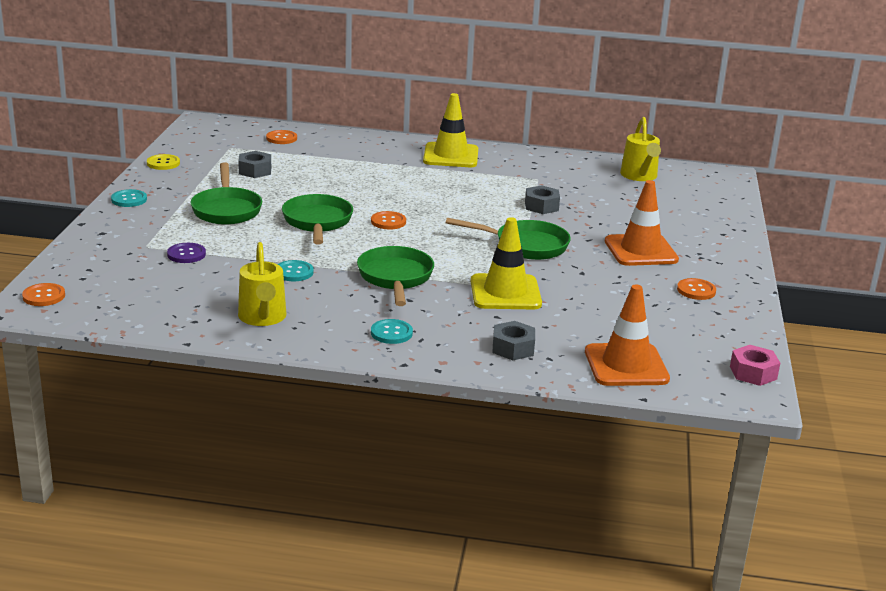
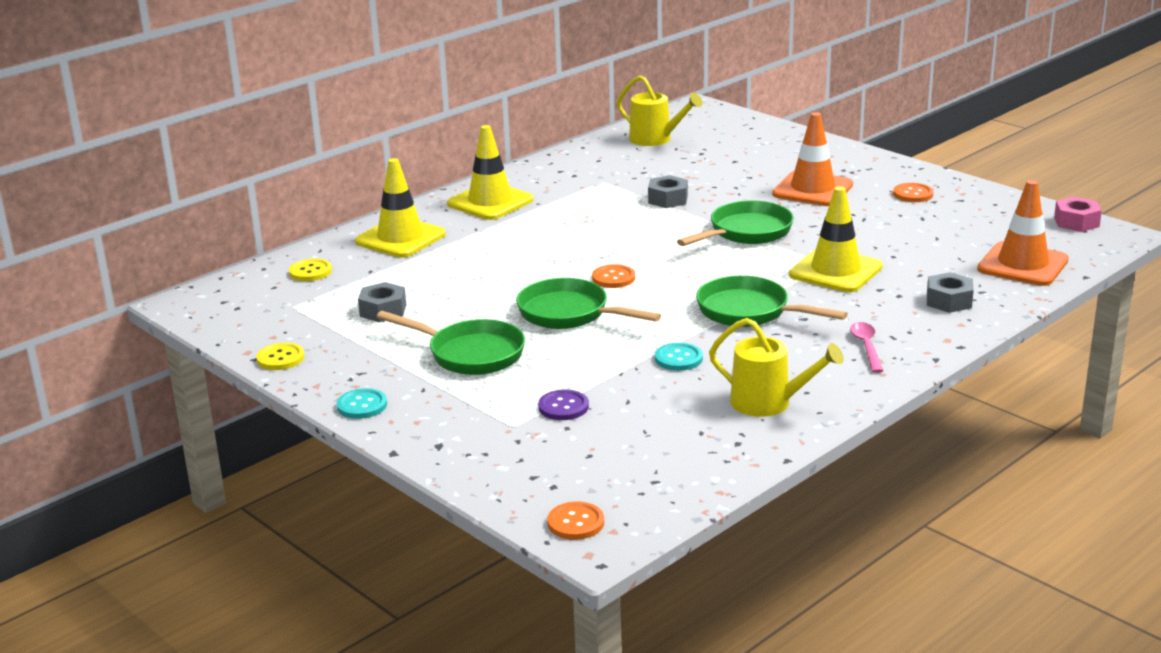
camera: 50 degrees left, 0 degrees up
(281, 138) = (310, 272): orange button -> yellow button
(360, 147) = (400, 238): none -> yellow traffic cone
(391, 333) = (866, 347): turquoise button -> pink spoon

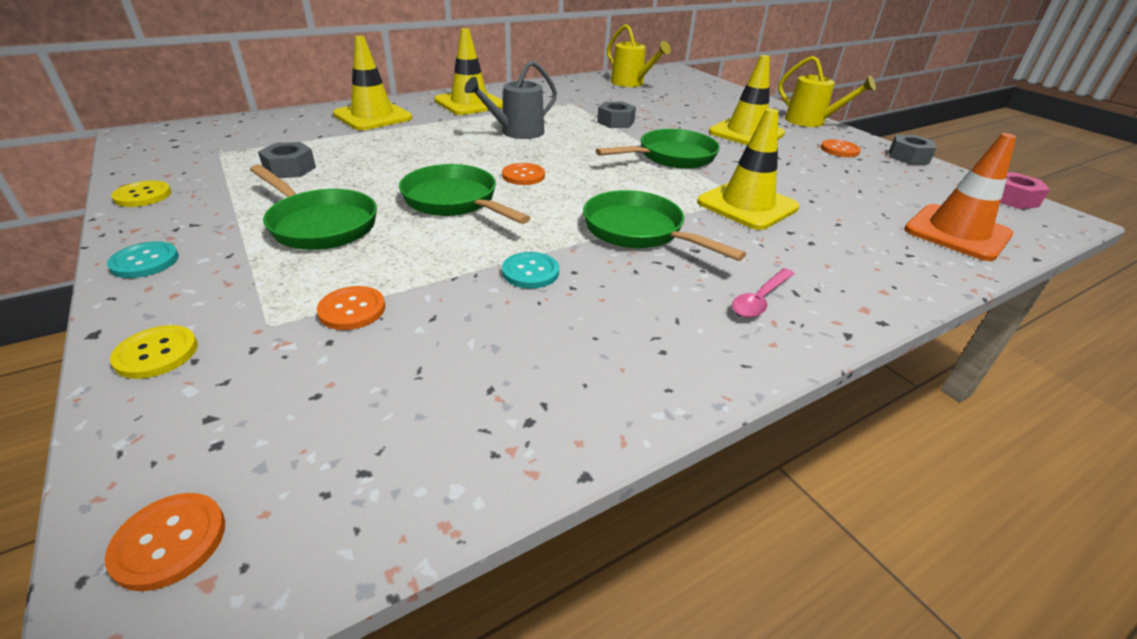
camera: 10 degrees right, 10 degrees up
(310, 272) = (272, 129): yellow button -> yellow button (156, 353)
(563, 407) = (352, 310): purple button -> orange button
(571, 231) = (517, 132): none -> grey watering can
(769, 403) = (605, 359): yellow watering can -> yellow watering can (810, 122)
(812, 189) = (746, 133): orange traffic cone -> yellow traffic cone
(866, 347) = (760, 299): pink spoon -> pink spoon turned 150 degrees counterclockwise
(949, 301) = (870, 259): grey nut -> grey nut (908, 157)

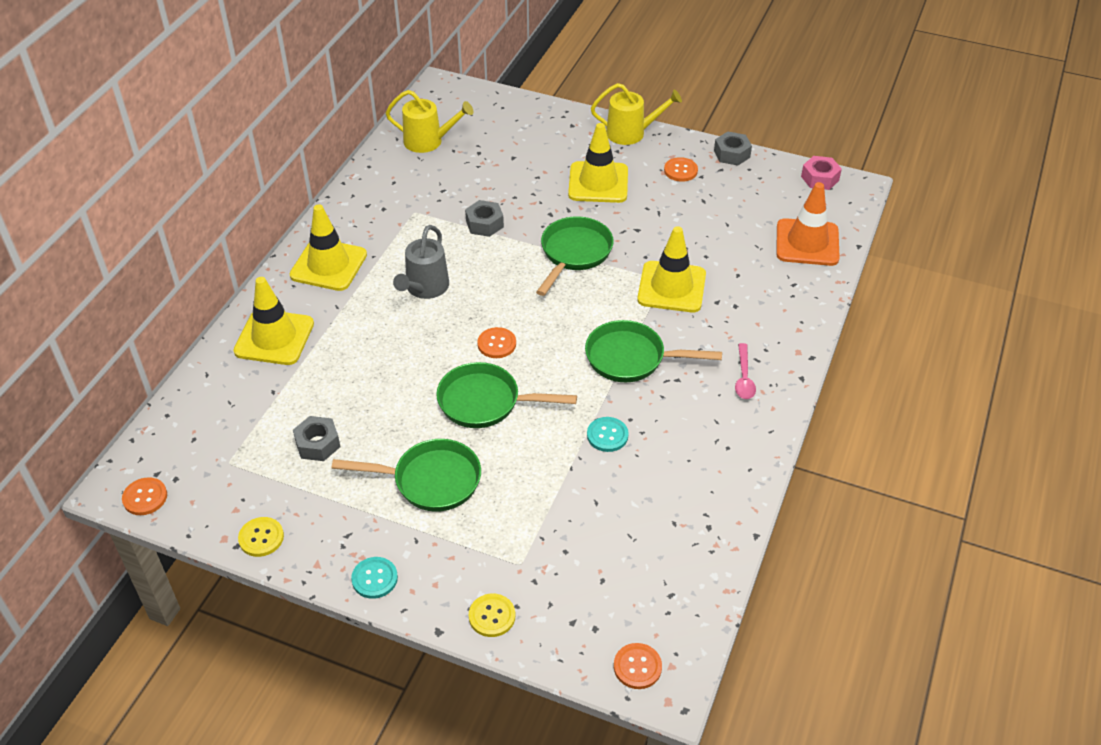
camera: 35 degrees left, 10 degrees up
(352, 310) = (548, 526): orange button -> orange button (145, 497)

